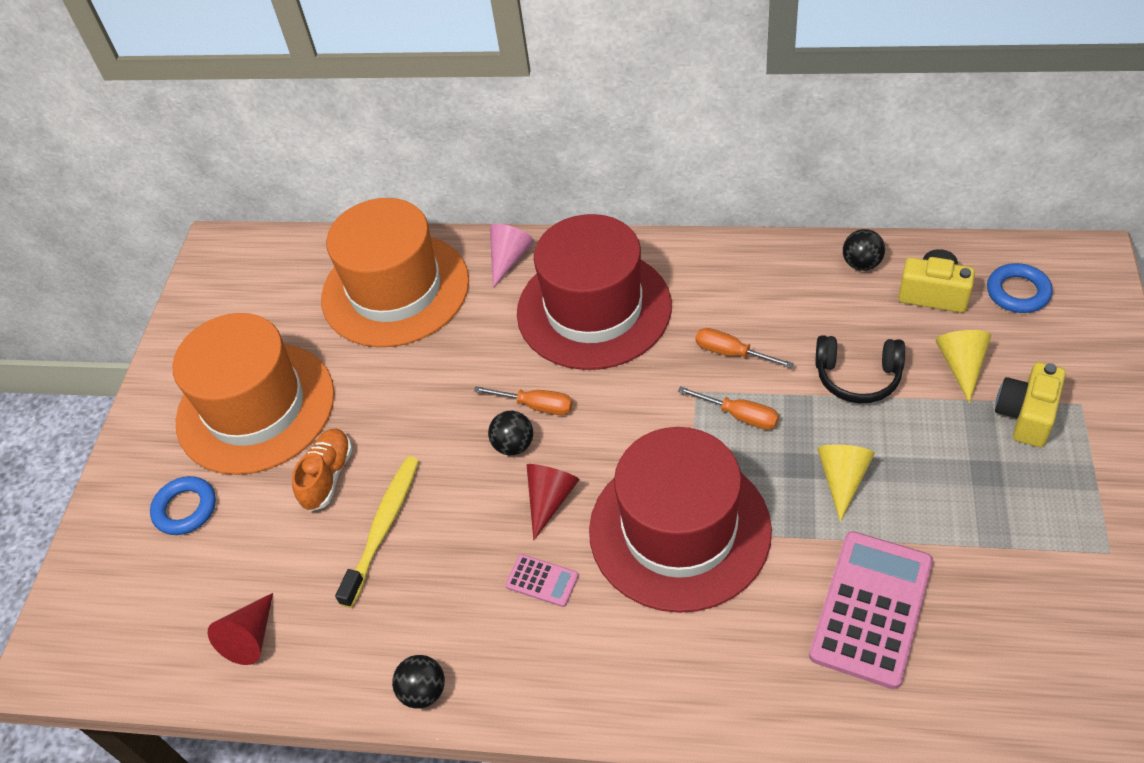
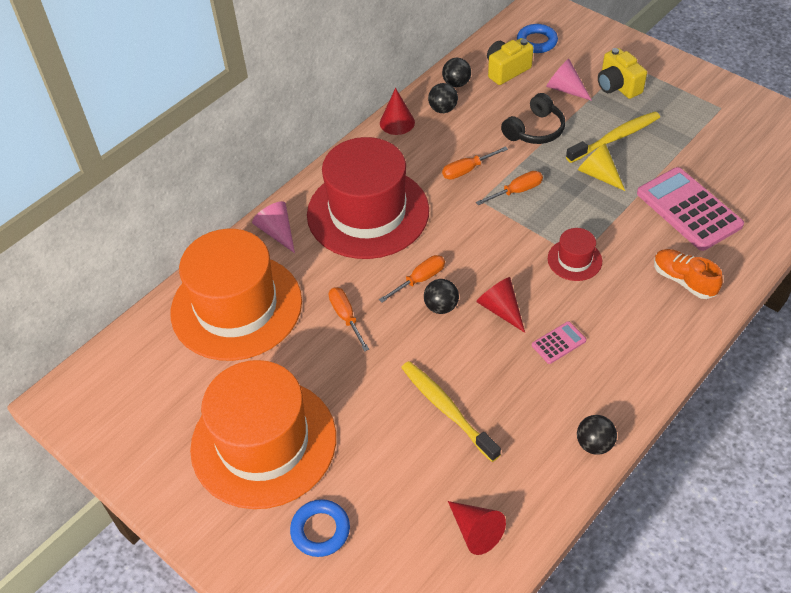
camera: 60 degrees left, 0 degrees up
(327, 476) = (373, 423): orange shoe -> orange shoe (683, 280)
(443, 376) = (346, 316): none -> orange screwdriver
(679, 530) = (574, 260): red hat -> red hat, size x0.42
(747, 253) = (397, 122): none -> red cone
(807, 277) = (443, 109): none -> black ball
(925, 463) = (615, 138): none -> yellow toothbrush
(961, 366) = (565, 89): yellow cone -> pink cone

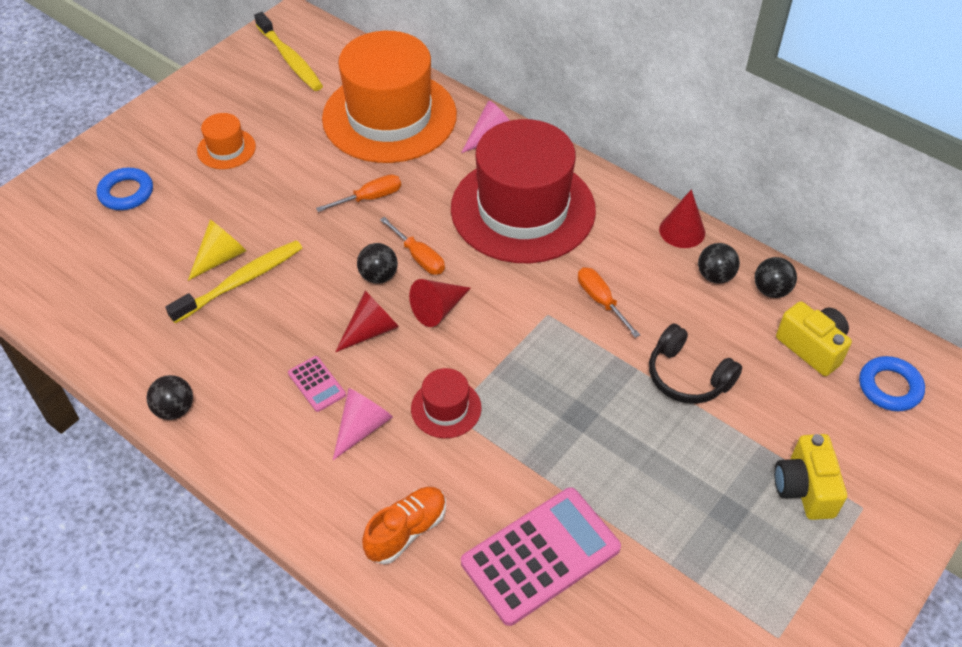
camera: 85 degrees right, 0 degrees up
(263, 442) = (226, 149): orange hat -> orange hat, size x0.42
(475, 531) = (97, 304): red cone -> red cone (438, 309)
(517, 191) = (566, 352): orange screwdriver -> none
(565, 89) = (784, 418): pink cone -> pink cone (362, 427)
(598, 174) = (604, 447): yellow cone -> yellow cone (221, 257)
(615, 138) = (684, 474): yellow toothbrush -> yellow toothbrush (290, 59)
(617, 86) = (804, 488): yellow camera -> yellow camera turned 60 degrees counterclockwise

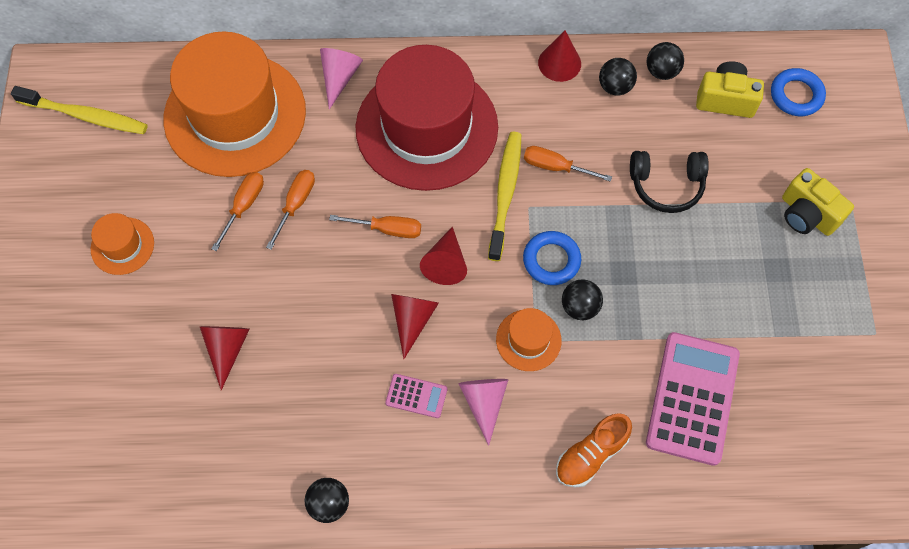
camera: 40 degrees left, 15 degrees up
(126, 193) = (76, 352): blue ring -> blue ring (551, 260)
(221, 257) = (227, 349): yellow cone -> red cone
(241, 281) = (267, 357): yellow toothbrush -> yellow toothbrush (505, 193)
(333, 176) = (244, 206): none -> orange screwdriver
(378, 276) = (372, 269): black ball -> black ball (580, 307)
(406, 531) = (591, 455): orange shoe -> orange shoe turned 135 degrees counterclockwise
(446, 408) = (528, 340): red hat -> orange hat

